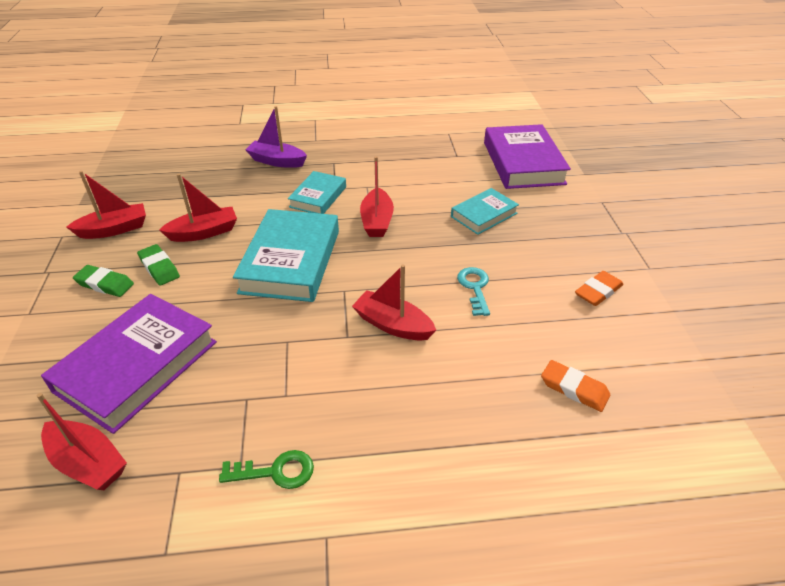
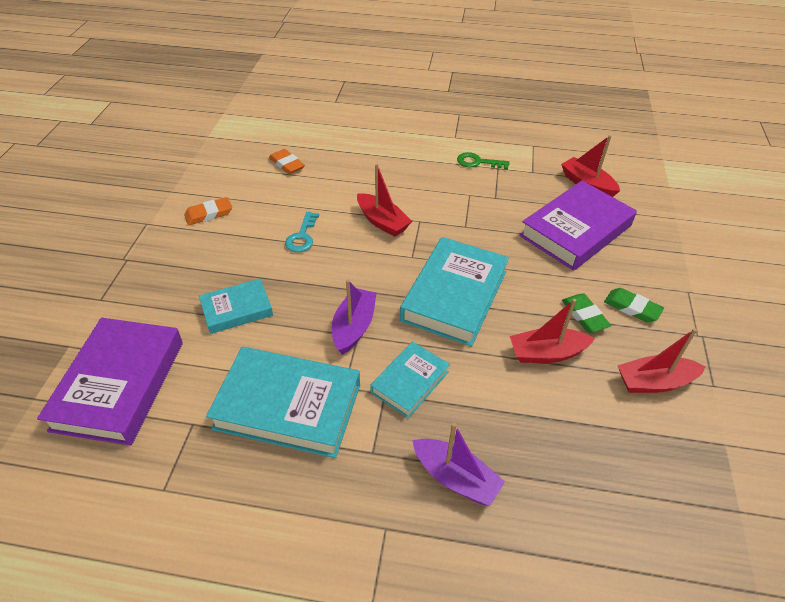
camera: 165 degrees left, 5 degrees up
(377, 221) = (354, 327): red boat -> purple boat
(400, 172) = (288, 406): none -> turquoise book

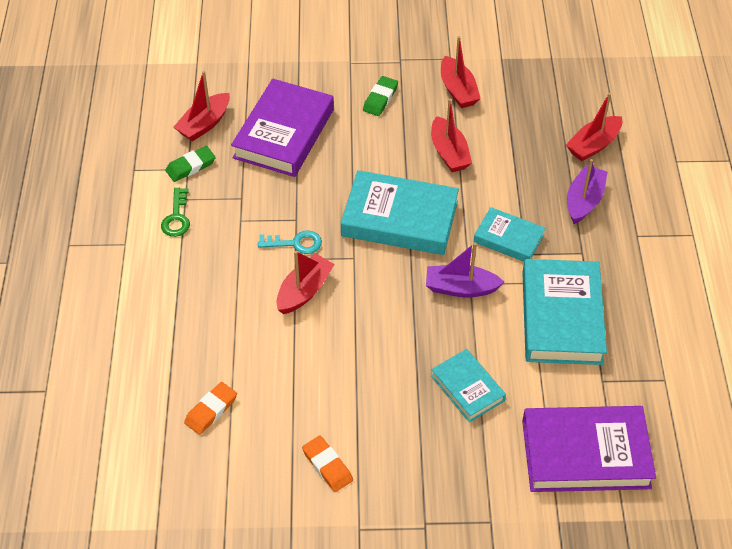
camera: 100 degrees left, 5 degrees up
(302, 236) = (345, 359): turquoise key -> turquoise key (295, 243)
(557, 519) = (593, 145): none -> red boat
(576, 231) = (284, 133): purple book -> purple book turned 75 degrees clockwise
(584, 315) = (398, 129): green eraser -> green eraser (191, 166)

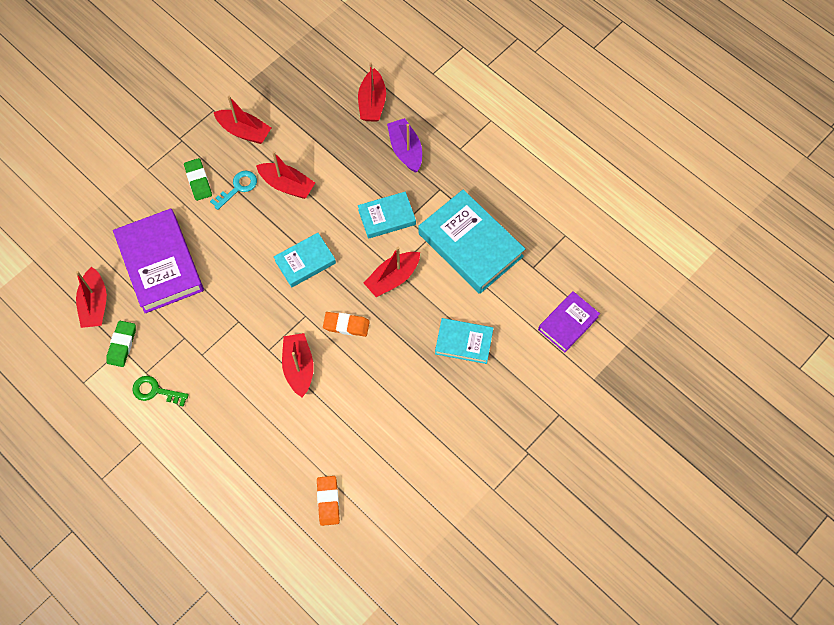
camera: 45 degrees left, 15 degrees up
(176, 217) = (155, 391): green key -> green key turned 150 degrees clockwise
(295, 243) = (257, 338): turquoise key -> turquoise key (238, 188)
(327, 466) = (435, 469): orange eraser -> orange eraser (346, 325)
(399, 219) = (305, 262): turquoise book -> turquoise book, size x0.56
(460, 288) = (393, 278): purple boat -> red boat
(585, 454) = (568, 323): purple book -> purple book, size x0.56

